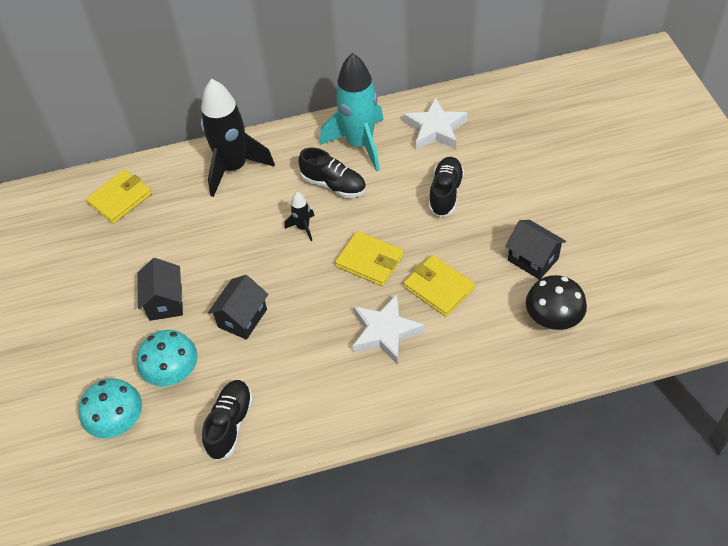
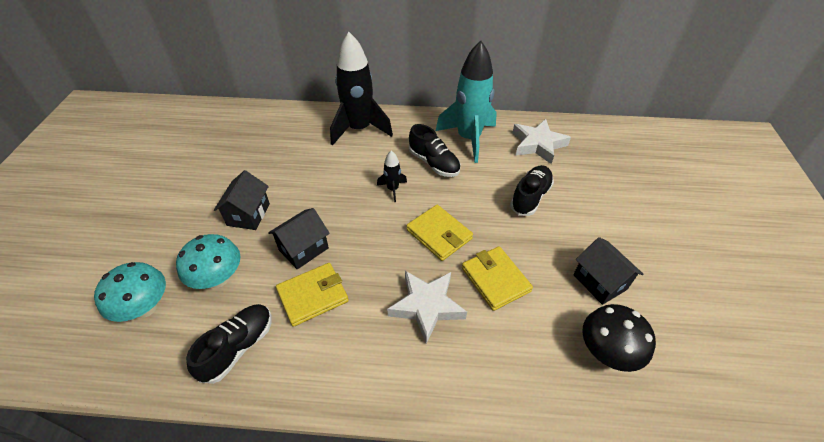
camera: 15 degrees right, 5 degrees down
(120, 199) = (262, 127): yellow wallet -> yellow wallet (313, 296)

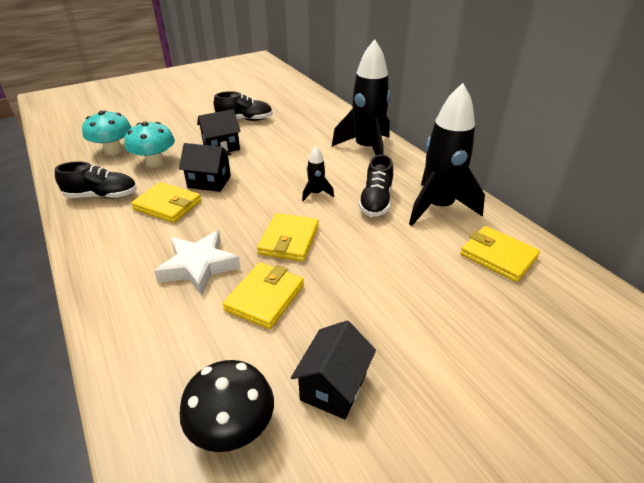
camera: 55 degrees right, 10 degrees down
(468, 139) = (438, 207): turquoise rocket -> black rocket
(530, 197) = (406, 280): black shoe -> black shoe (245, 119)
(537, 144) = (498, 256): white star -> yellow wallet

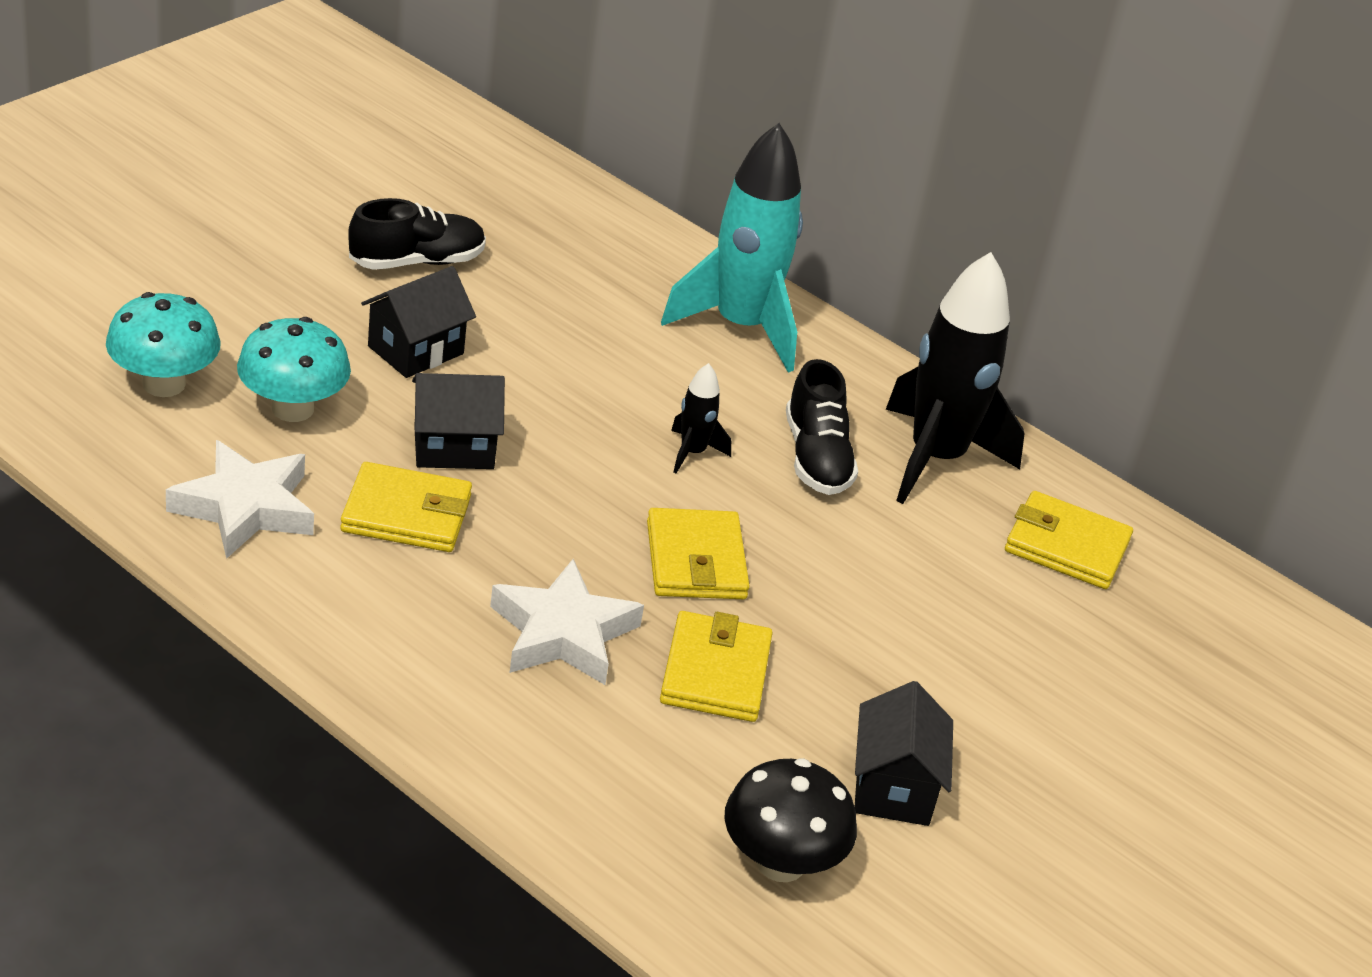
camera: 25 degrees left, 0 degrees up
(102, 196) = (245, 508): black shoe -> white star
(367, 149) = (741, 327): black rocket -> turquoise rocket

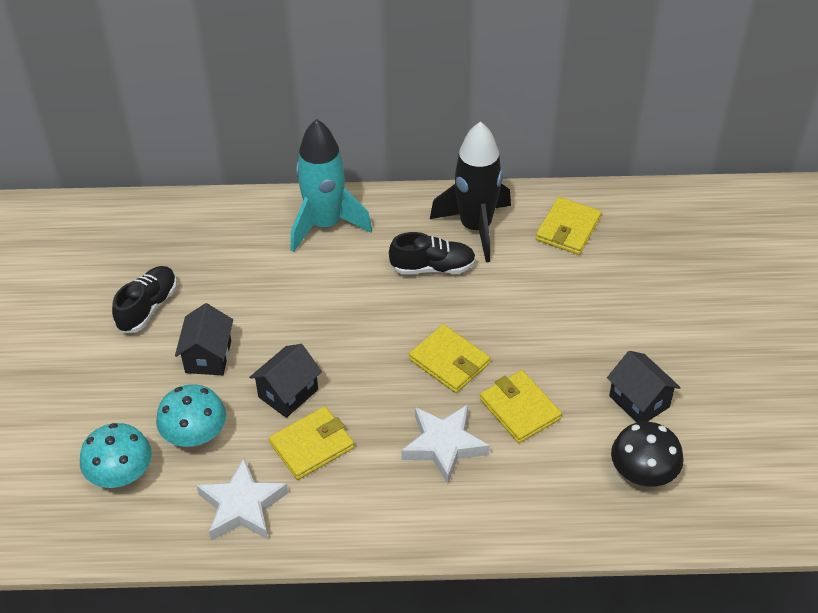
camera: 35 degrees left, 10 degrees up
(692, 453) = (384, 308): black rocket -> none
(816, 458) = (433, 267): black shoe -> black shoe turned 45 degrees counterclockwise
(1066, 546) = (568, 229): yellow wallet -> yellow wallet turned 45 degrees counterclockwise

